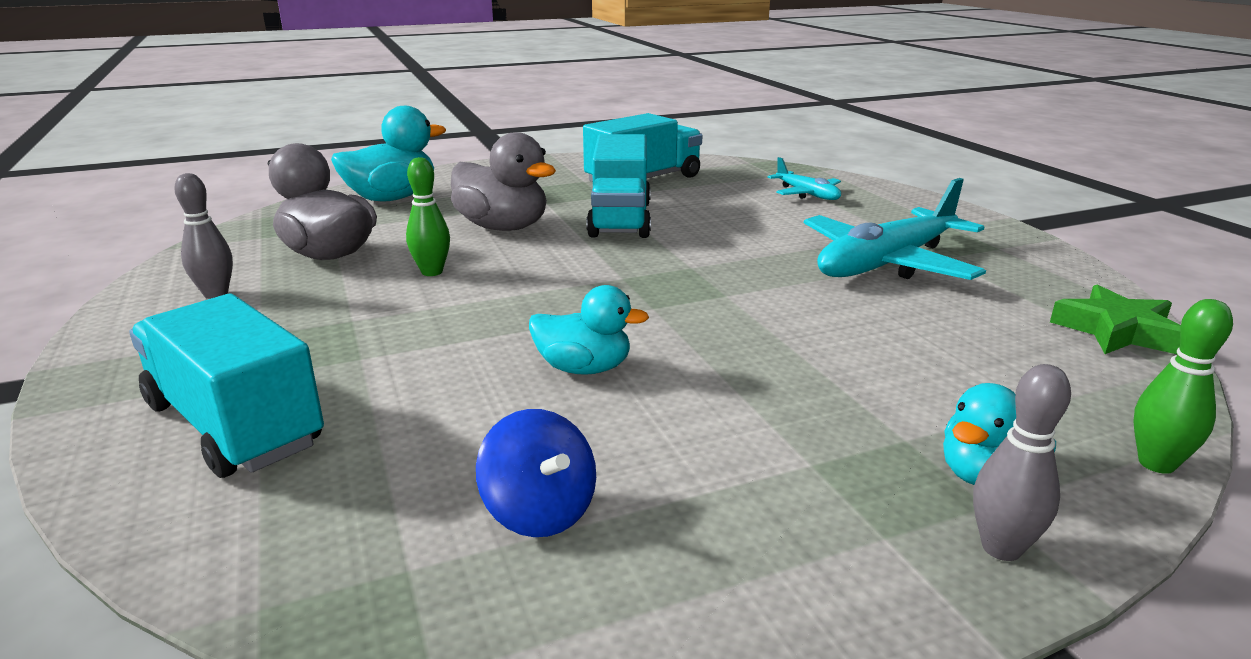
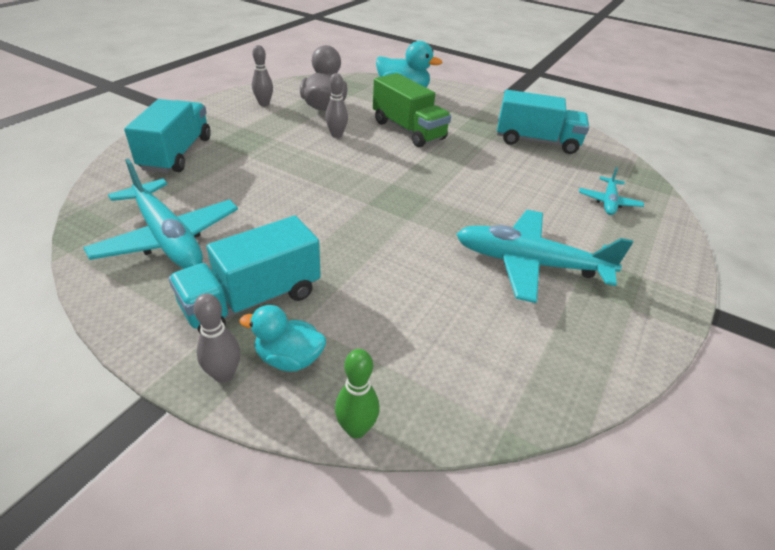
camera: 50 degrees right, 15 degrees up
(432, 272) = (336, 135): green bowling pin -> grey bowling pin
(503, 227) = (408, 130): grey duck -> green truck
(539, 511) = (167, 238): blue spinning top -> turquoise plane
(584, 368) = (285, 207): turquoise duck -> none
(620, 219) = (466, 155): turquoise truck -> turquoise truck (252, 300)
(1116, 331) = (542, 391): green star -> none

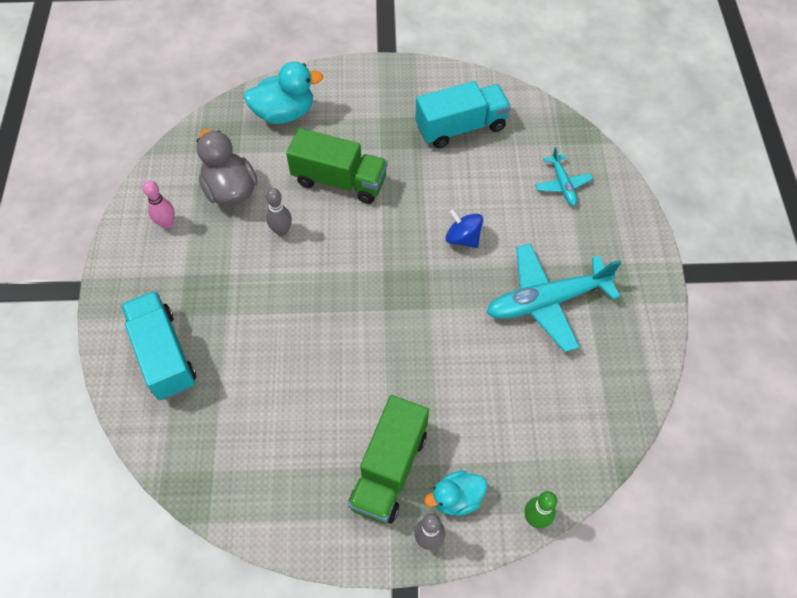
camera: 30 degrees left, 20 degrees up
(167, 238) = (268, 456): turquoise plane -> none
(252, 300) = (389, 469): turquoise truck -> green truck
(264, 104) = (167, 223): grey bowling pin -> pink bowling pin
(481, 194) = (463, 238): none -> blue spinning top

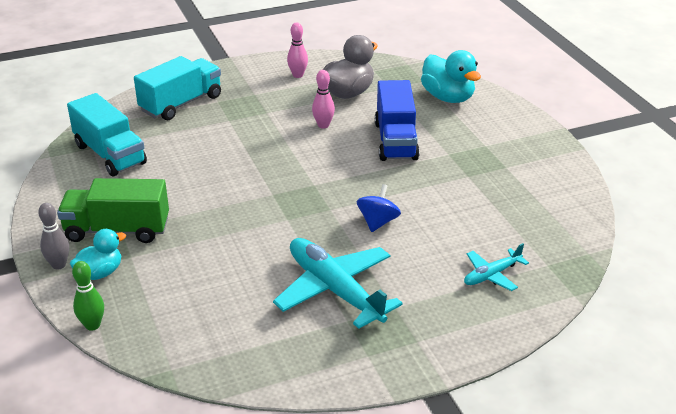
camera: 70 degrees right, 25 degrees down
(281, 231) = (323, 125): grey bowling pin -> pink bowling pin
(339, 181) = (395, 141): green truck -> blue truck
(456, 498) = (100, 273): turquoise duck -> turquoise duck turned 90 degrees clockwise
(461, 127) = (513, 194): turquoise truck -> turquoise truck (110, 154)

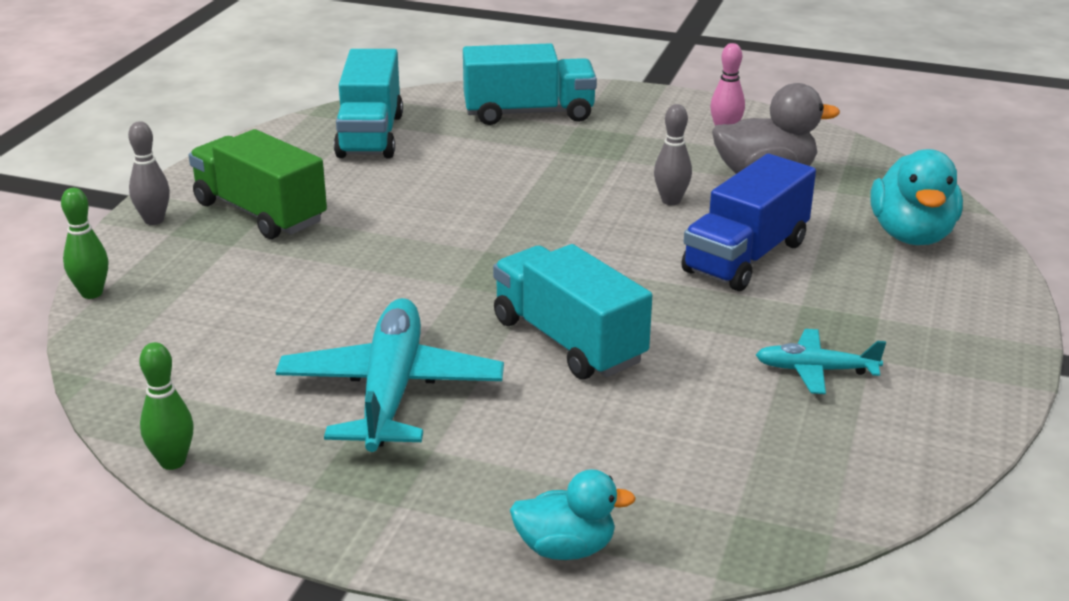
camera: 40 degrees right, 5 degrees down
(100, 273) = (178, 246): turquoise duck -> turquoise duck (566, 548)
(285, 385) = (172, 462): none -> green bowling pin
(323, 125) = (671, 201): pink bowling pin -> grey bowling pin
(378, 222) = (568, 341): blue spinning top -> turquoise truck
(492, 275) = (628, 482): turquoise plane -> turquoise plane (816, 370)

